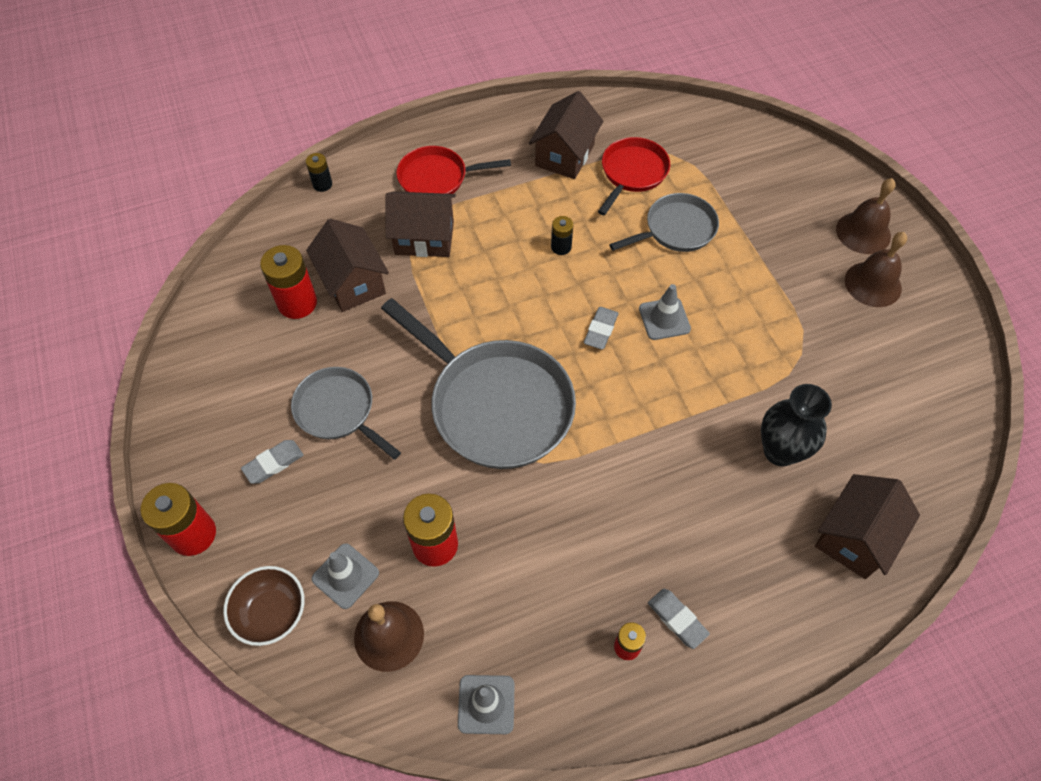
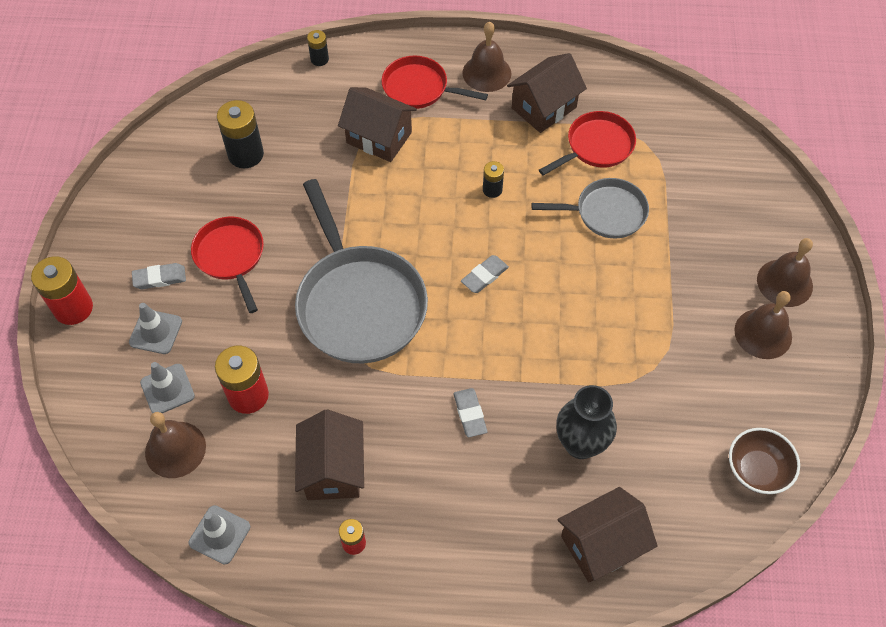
camera: 25 degrees right, 0 degrees up
(272, 613) = (99, 393): brown bowl -> brown bowl (757, 470)
(297, 303) = (246, 154): red battery -> black battery
(338, 411) = (231, 257): grey pan -> red pan
(353, 282) = (299, 154): brown house -> brown house (333, 469)
(493, 142) = (486, 73): none -> brown bell
(664, 319) = (546, 288): grey traffic cone -> grey traffic cone (156, 332)
(677, 619) = (407, 541): grey eraser -> grey eraser (470, 414)

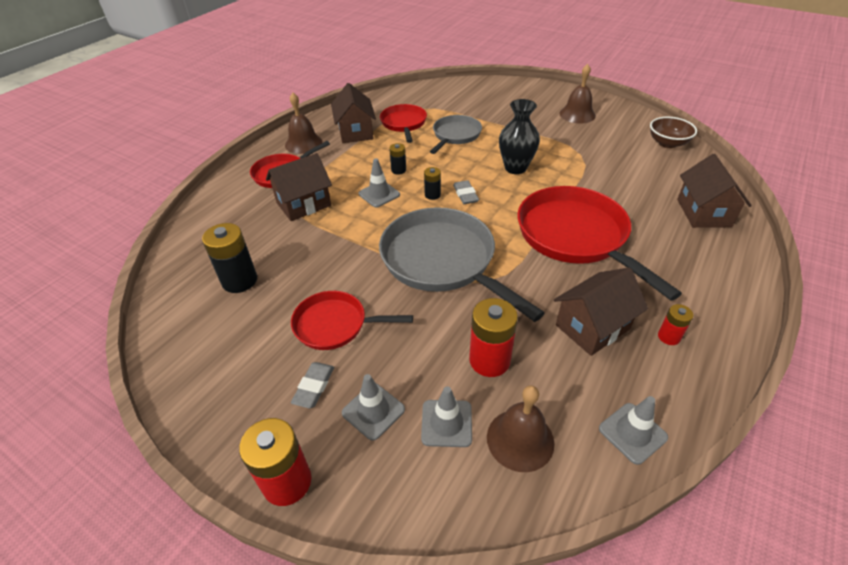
camera: 60 degrees left, 15 degrees down
(319, 59) = (198, 210): black battery -> black battery (432, 195)
(333, 469) = (592, 327): brown house -> brown house turned 60 degrees counterclockwise
(359, 303) = (443, 261): grey pan -> grey pan turned 135 degrees counterclockwise
(435, 194) = (379, 194): none -> grey traffic cone
(470, 414) = (576, 237): grey eraser -> red pan
(580, 444) = (623, 197): black vase -> black vase (515, 168)
(784, 282) = (548, 99): brown bell -> none

